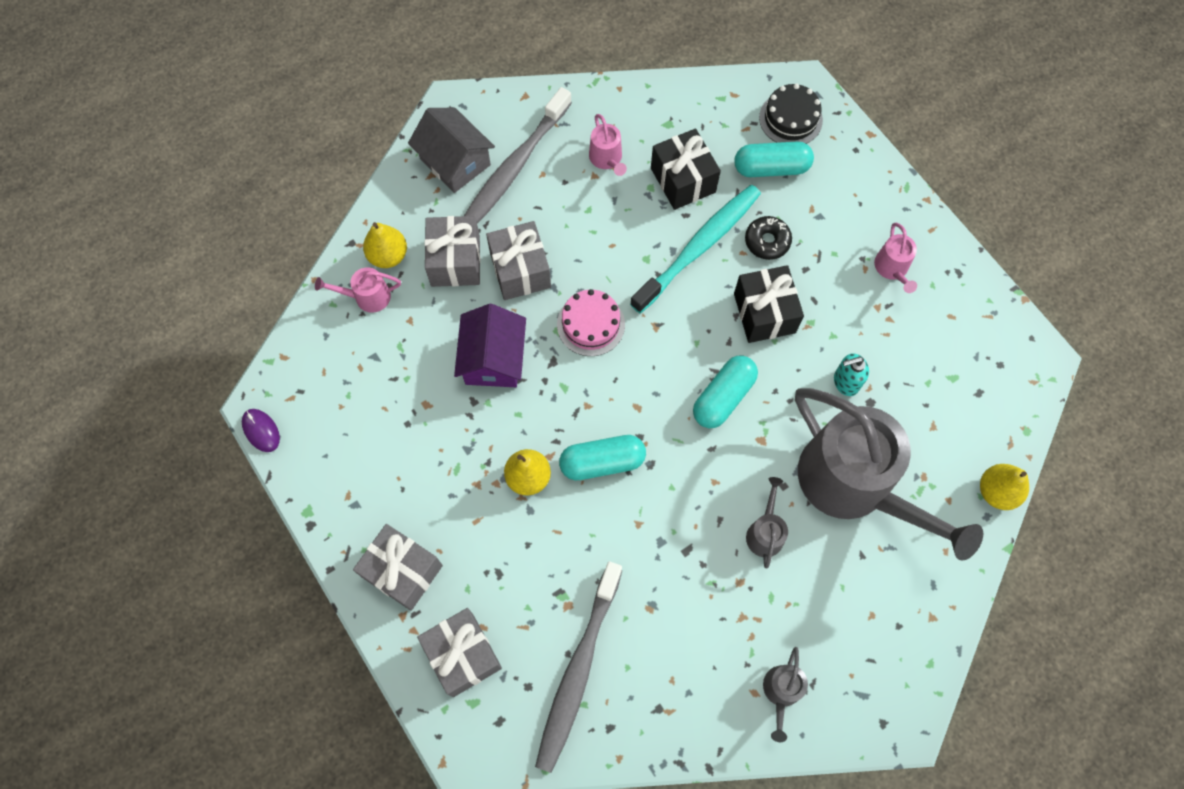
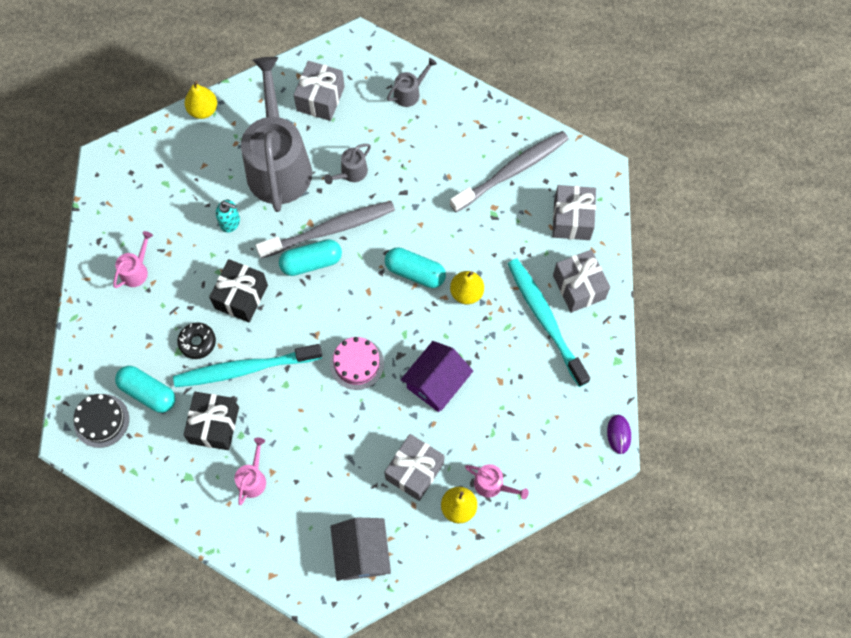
camera: 145 degrees left, 0 degrees up
(418, 505) = (545, 320): none -> turquoise toothbrush
(515, 166) = (321, 518): grey toothbrush -> grey toothbrush (329, 230)
(520, 270) = (375, 434): grey gift -> grey gift (320, 99)

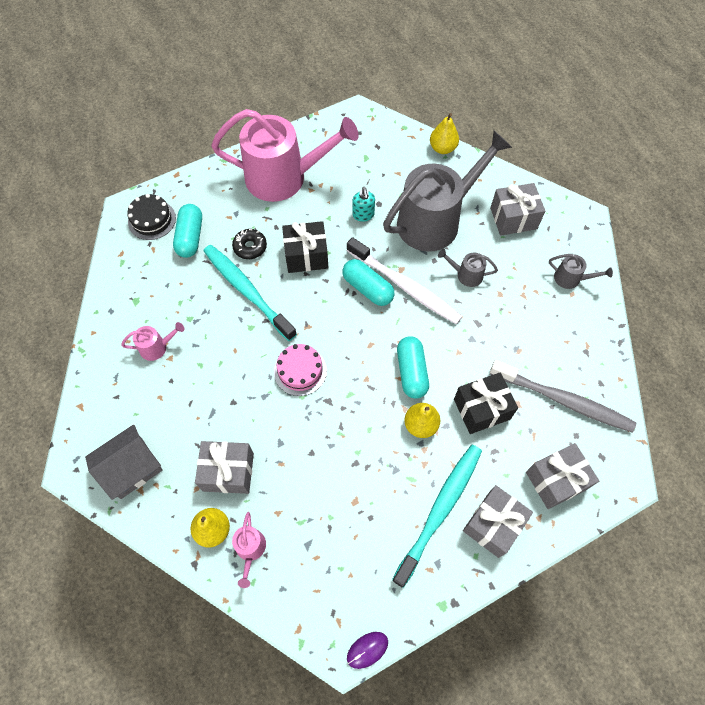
camera: 60 degrees right, 5 degrees down
(136, 270) = (283, 177): pink watering can -> pink watering can, size x2.49
(214, 425) = (188, 295): black gift -> black gift (481, 409)
(329, 230) = (405, 286): grey toothbrush -> white toothbrush
(436, 382) = (321, 445): purple house -> none

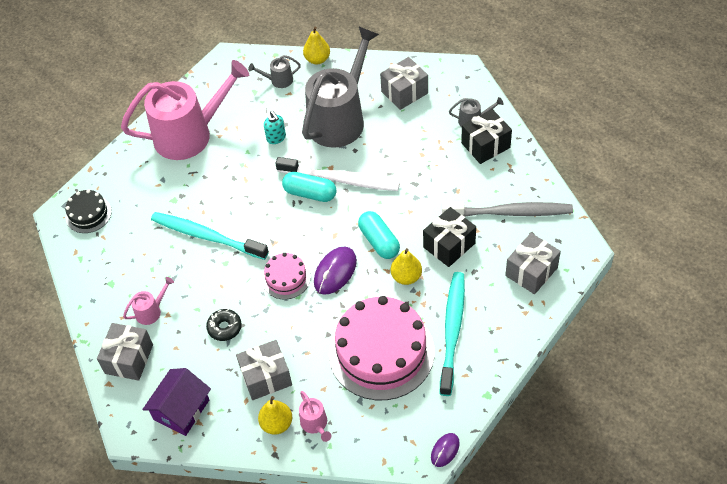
camera: 20 degrees left, 10 degrees down
(131, 468) = (181, 410): grey house -> purple house
(190, 237) = (132, 214): turquoise capsule -> none
(250, 247) = (190, 201): black donut -> black donut (224, 327)
(306, 256) = (244, 189): black gift -> black gift (485, 145)
(351, 386) = (335, 272): none -> purple mouse
(355, 499) = (381, 352): none -> pink cake
(466, 275) = (387, 151): grey watering can -> grey watering can (278, 80)
(493, 525) = (498, 323): grey gift -> grey gift (129, 359)

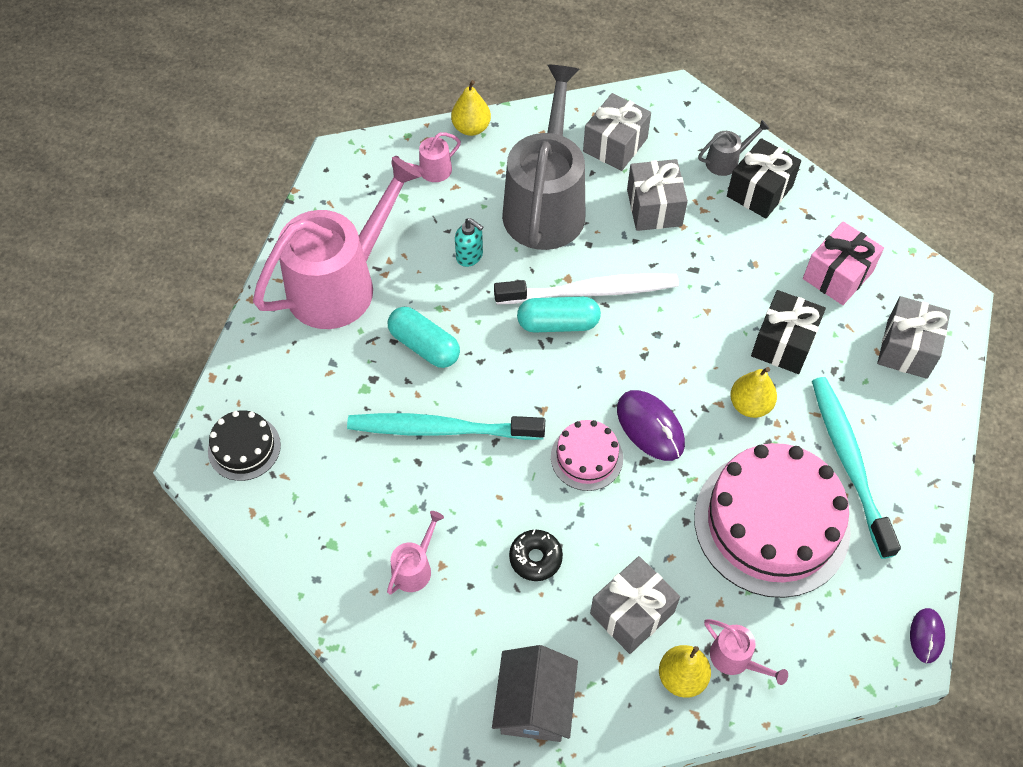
camera: 25 degrees left, 5 degrees up
(129, 359) = (417, 652): grey gift -> grey gift (654, 207)
(181, 410) = (534, 704): purple house -> grey house
(278, 80) = (431, 171): grey watering can -> pink watering can
(335, 272) = (650, 427): purple mouse -> purple mouse turned 45 degrees counterclockwise
(379, 241) = (688, 365): turquoise capsule -> turquoise capsule (424, 346)
(509, 212) = (837, 275): grey toothbrush -> pink gift

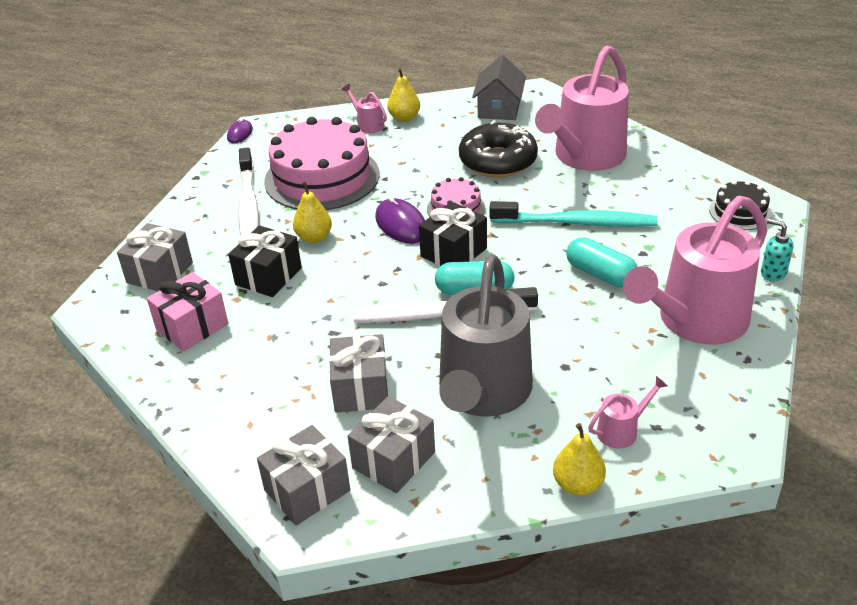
camera: 175 degrees left, 20 degrees down
(414, 568) = (585, 156): pink watering can -> pink watering can, size x2.49
(470, 256) = (565, 344): turquoise soap dispenser -> turquoise soap dispenser (772, 273)
(535, 558) = (498, 161): black donut -> black donut, size x2.03
(632, 613) = (432, 140): grey gift -> grey gift (307, 490)
(726, 161) = (263, 439): grey watering can -> none
(759, 191) = (237, 405): black gift -> black gift (453, 252)
(849, 463) = (248, 206): turquoise toothbrush -> white toothbrush

